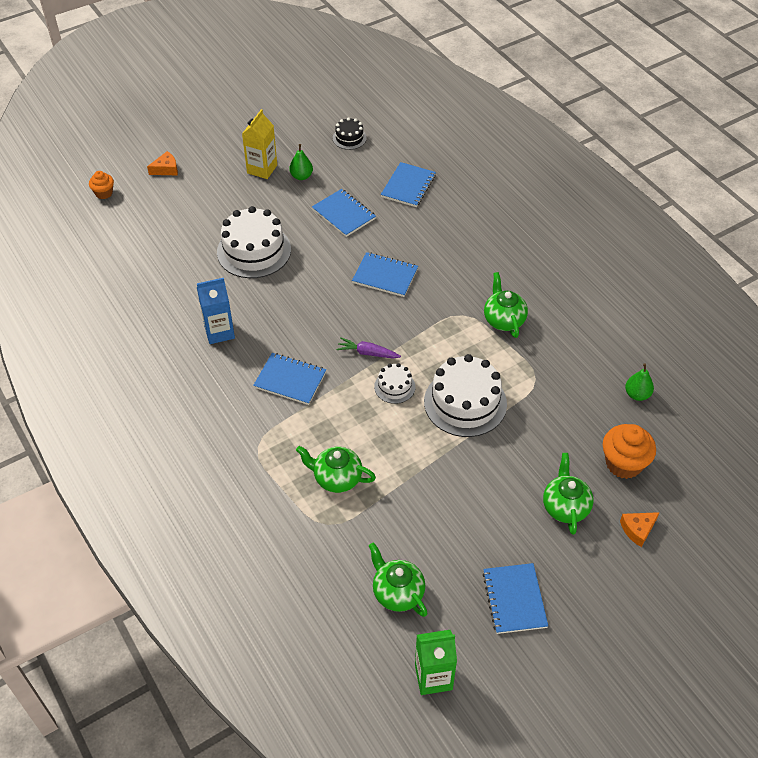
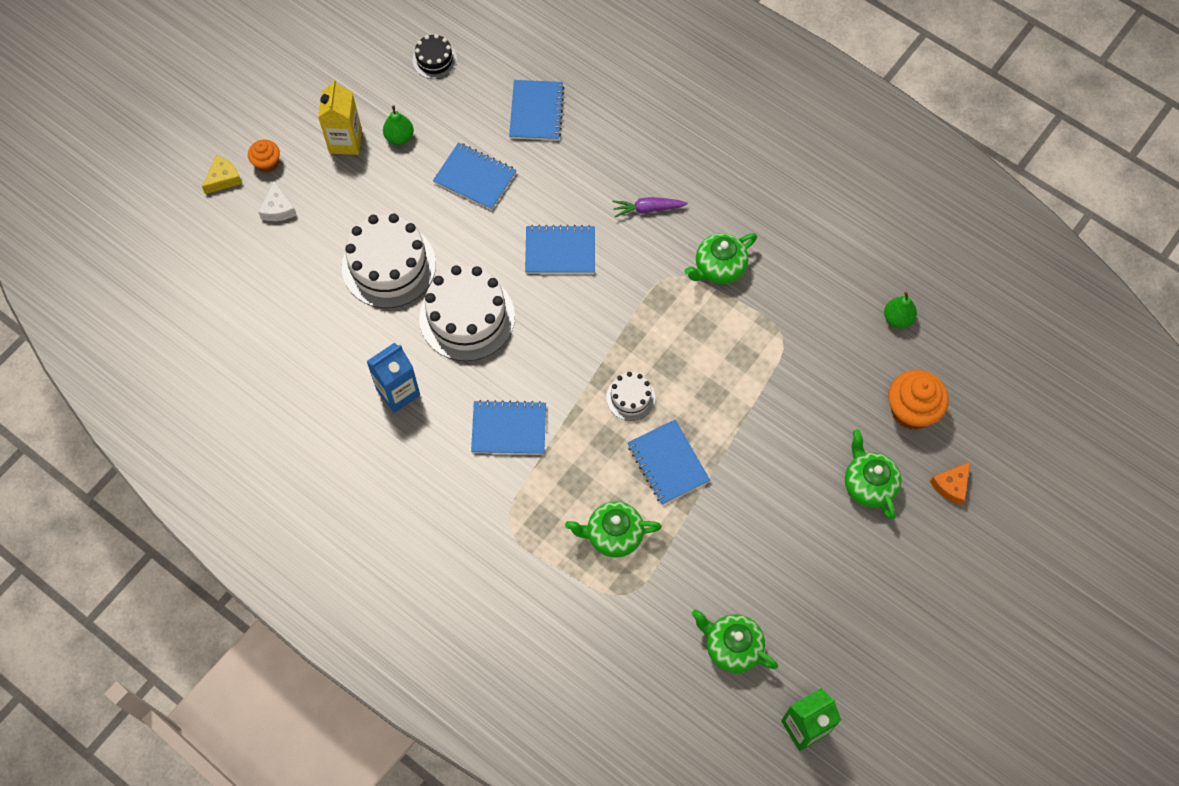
camera: 20 degrees left, 15 degrees up
(104, 193) = (161, 240): orange cupcake -> orange cupcake (267, 163)
(166, 169) = (223, 179): orange cheese -> yellow cheese
(194, 196) = (278, 208): none -> white cheese
(368, 353) = (582, 363): purple carrot -> purple carrot (648, 209)
(465, 402) = (716, 392): white cake -> white cake (467, 317)
(503, 320) = (719, 268): green teapot -> green teapot turned 90 degrees counterclockwise
(514, 599) = (854, 611): blue notebook -> blue notebook (668, 463)

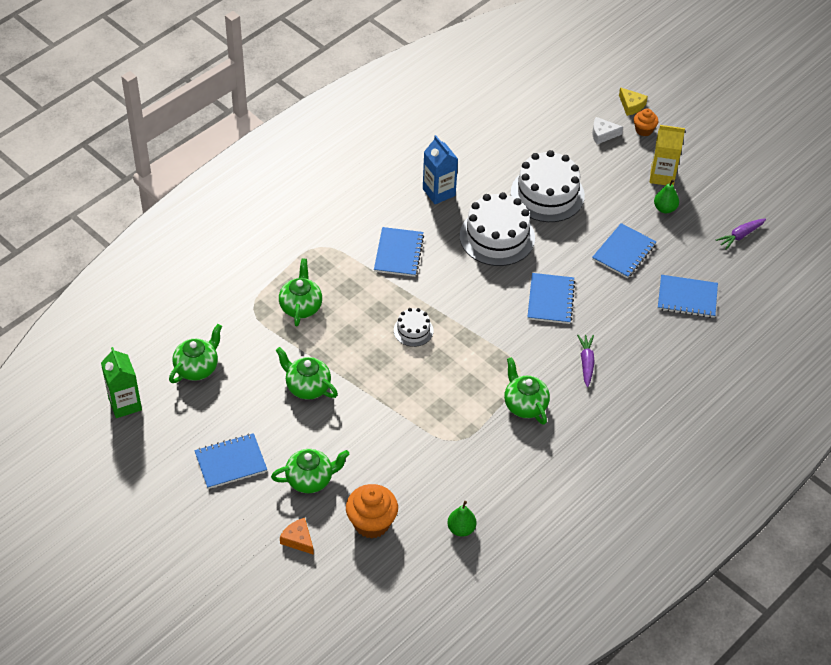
camera: 95 degrees right, 15 degrees down
(434, 60) = (740, 236): black cake -> purple carrot
(668, 463) = (353, 347): blue notebook -> blue notebook (231, 462)
(737, 508) = (307, 387): none -> green teapot

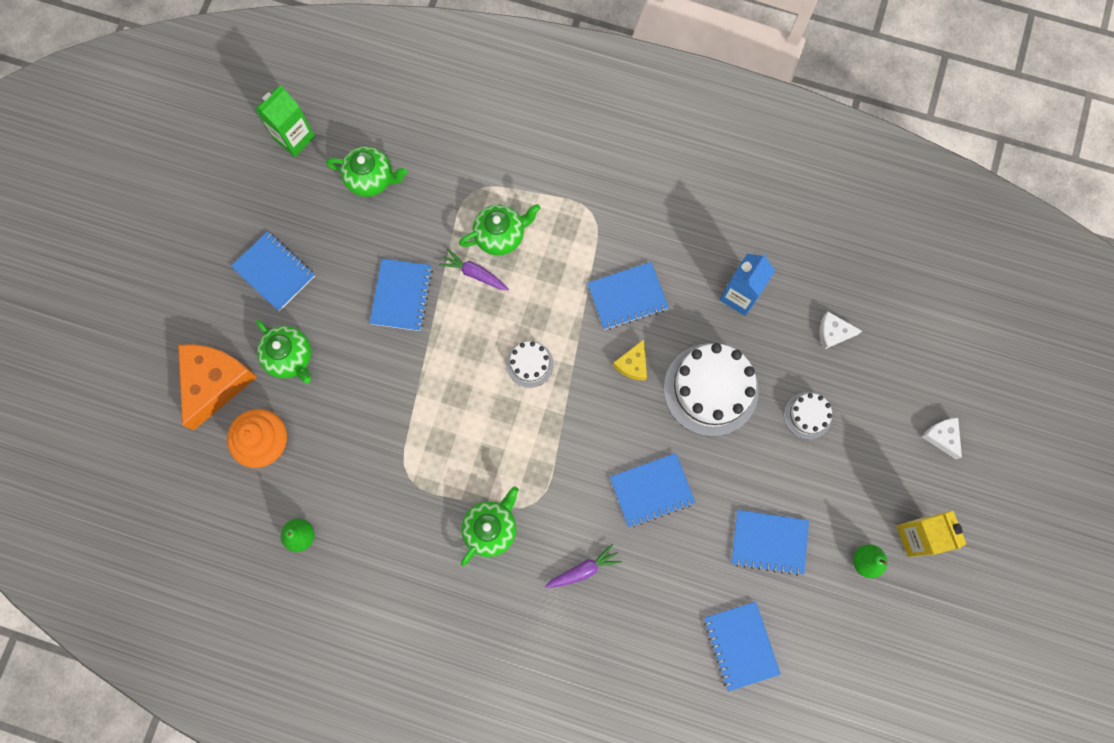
camera: 65 degrees right, 25 degrees up
(298, 539) = (215, 382): orange cheese -> orange cheese, size x2.06
(307, 387) = (401, 295): green teapot -> blue notebook
(497, 156) = (833, 333): none -> white cheese
(547, 194) = (807, 415): white cake -> white cake, size x0.50
(631, 105) = (1011, 450): yellow cheese -> yellow cheese (632, 364)
(644, 130) = (979, 482): orange cupcake -> none
(740, 236) = (875, 671): purple carrot -> purple carrot (474, 273)

